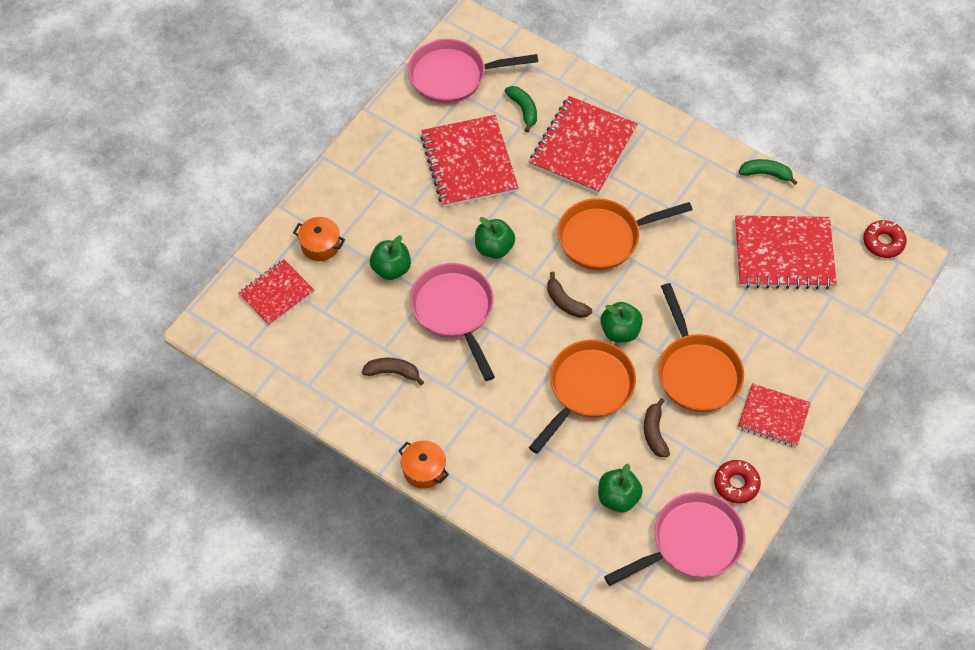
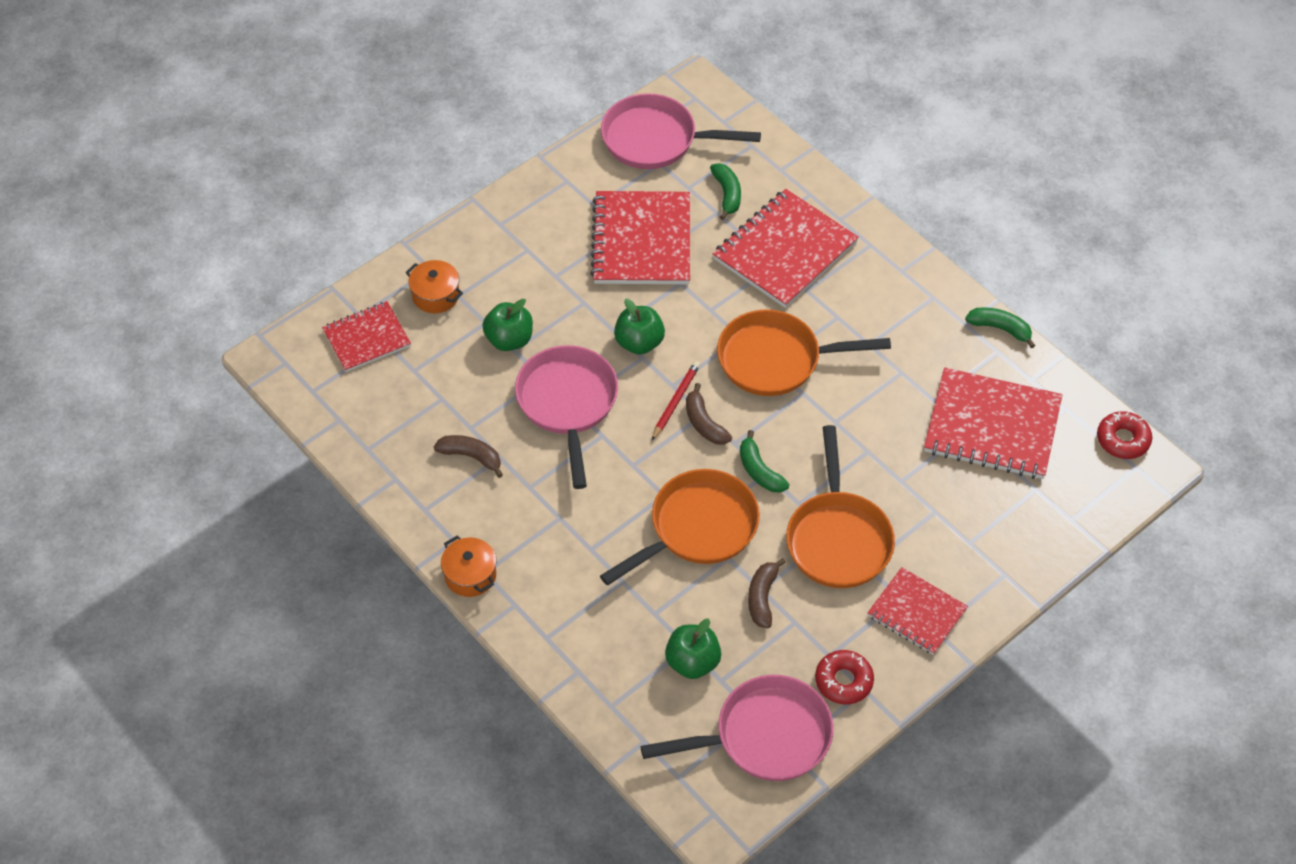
camera: 15 degrees right, 5 degrees down
(538, 289) = (675, 401): none -> red pencil
(620, 331) = (759, 471): green apple -> green banana

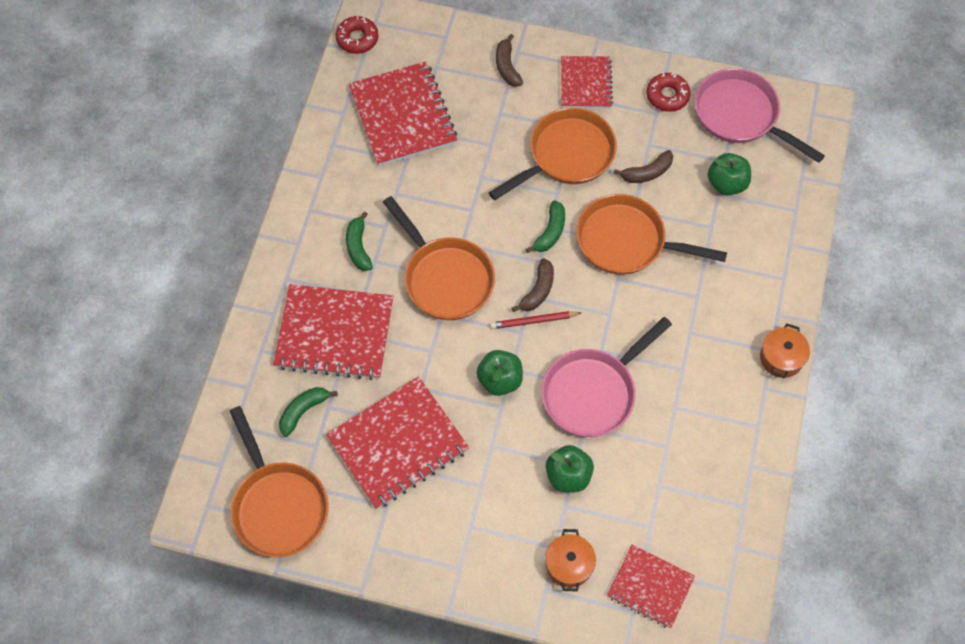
camera: 125 degrees left, 10 degrees up
(471, 456) = (690, 426): brown banana -> brown banana (507, 67)
(656, 140) = (278, 505): pink pan -> orange pan
(1000, 328) = (310, 153): green banana -> green banana (358, 247)

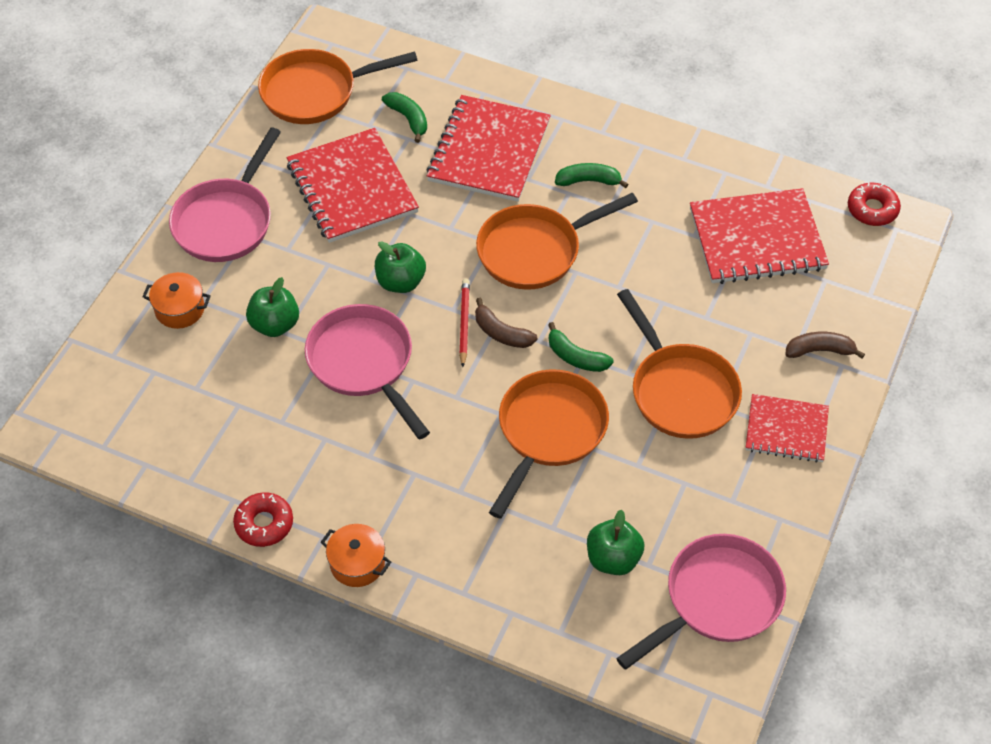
camera: 100 degrees right, 10 degrees down
(457, 550) = (226, 221): none -> pink pan
(647, 172) = (643, 472): brown banana -> none
(650, 587) = (132, 375): red notebook -> none
(667, 96) = (758, 519): red donut -> red donut (264, 524)

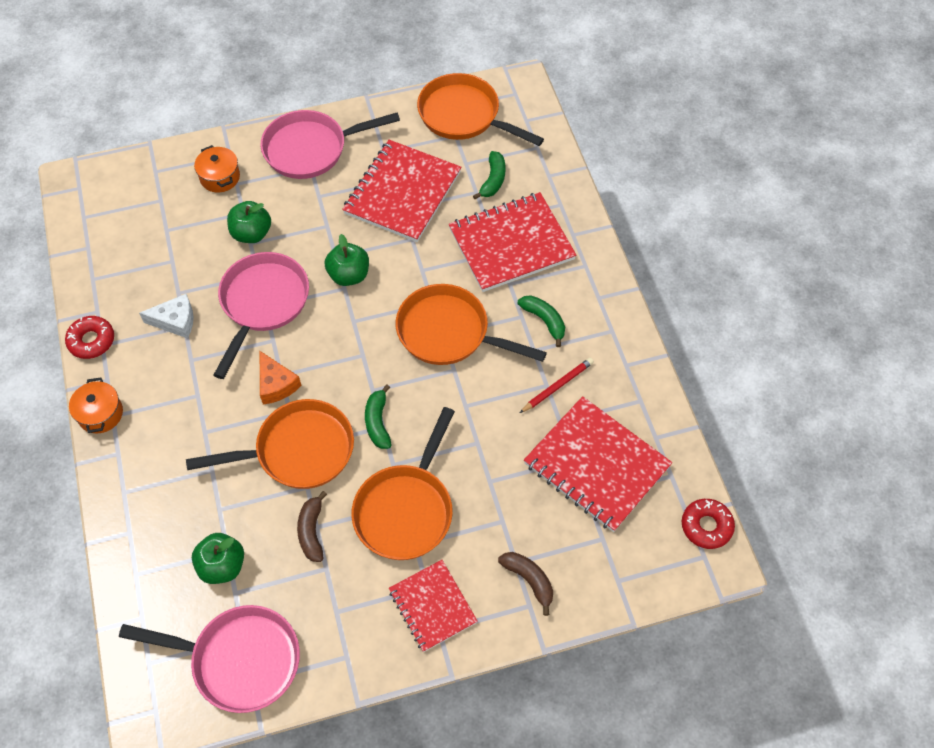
camera: 50 degrees right, 5 degrees up
(312, 442) = (175, 321): none -> white cheese
(463, 406) = (276, 384): none -> orange cheese
(464, 323) = (347, 335): red pencil -> red pencil (557, 386)
(501, 333) = (358, 363): brown banana -> brown banana (312, 531)

